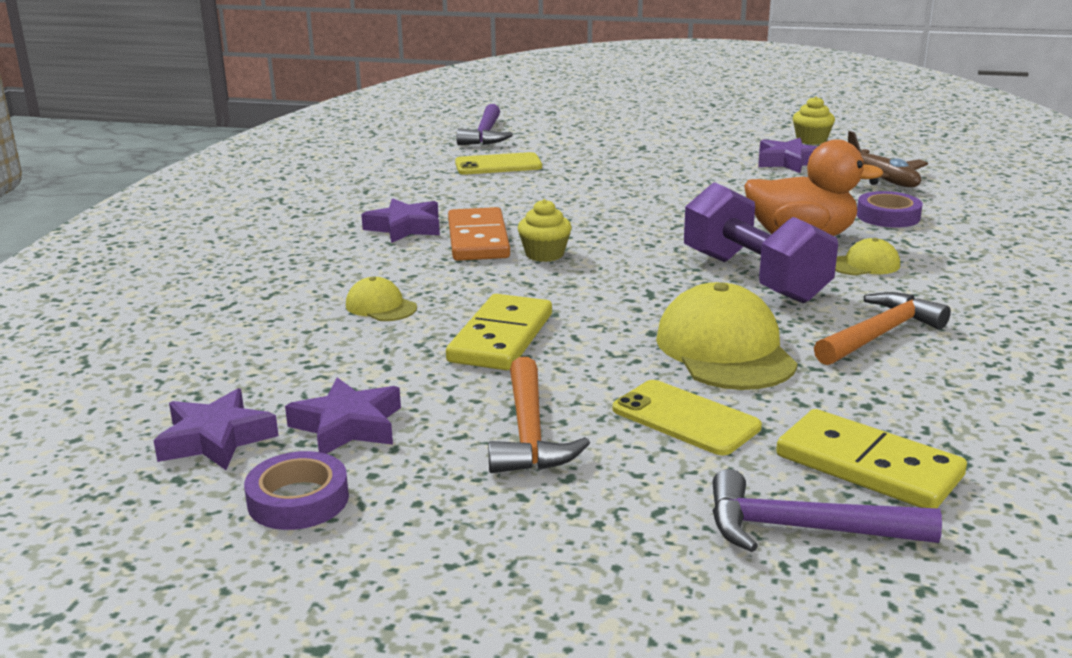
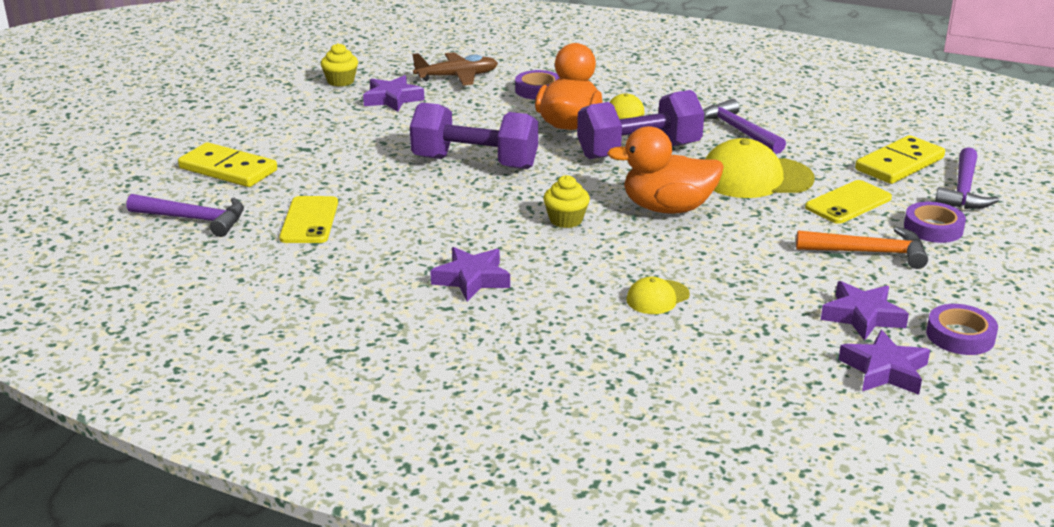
camera: 80 degrees left, 5 degrees up
(478, 239) = (519, 245): orange domino -> none
(501, 338) = (726, 251): yellow domino -> yellow domino (228, 169)
(600, 301) = (667, 208): none -> orange duck
(634, 491) = (933, 228): none -> purple tape
(658, 206) = (475, 163): none -> purple dumbbell
(879, 334) = (738, 131): orange hammer -> purple hammer

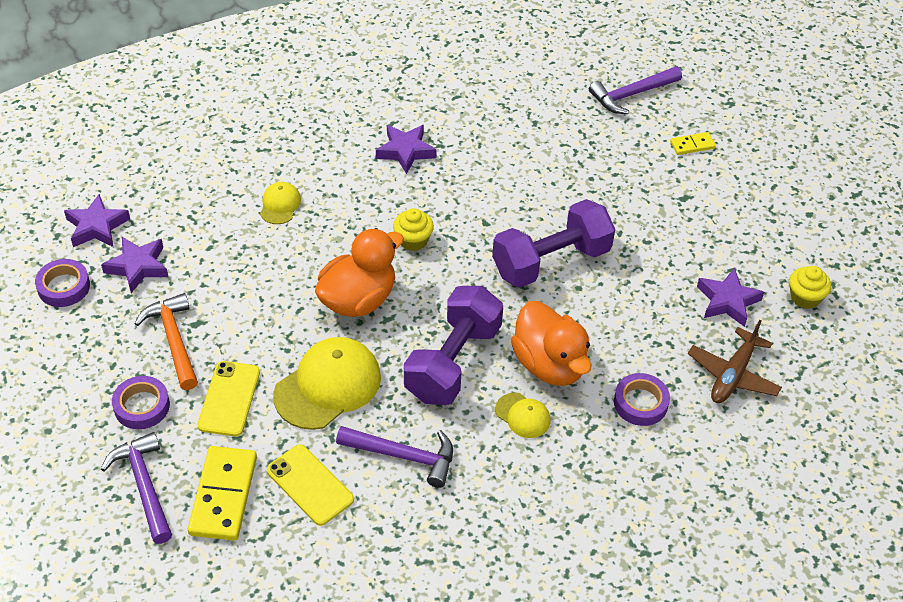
camera: 135 degrees right, 20 degrees up
(228, 169) = (692, 145): yellow domino -> yellow domino, size x0.52
(309, 220) = (567, 136): yellow phone -> yellow phone (310, 485)
(868, 252) = (174, 340): orange hammer -> orange hammer turned 105 degrees clockwise

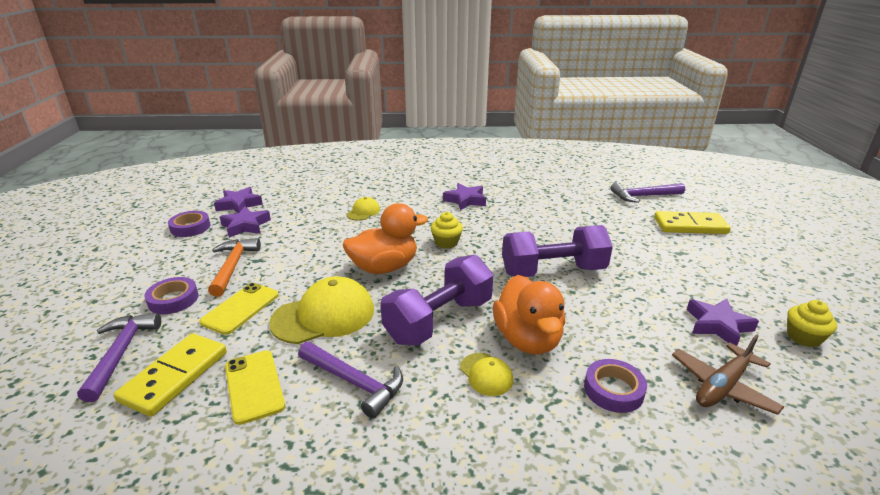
camera: 20 degrees right, 20 degrees down
(692, 145) = (690, 226): yellow domino -> yellow domino, size x1.94

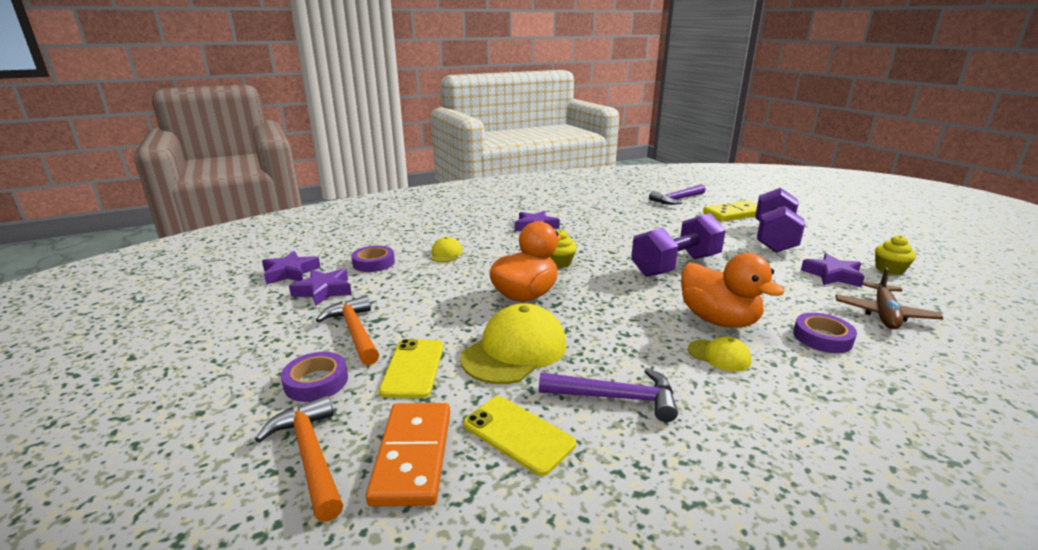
camera: 25 degrees left, 5 degrees down
(121, 353) = (310, 455): purple hammer -> orange hammer
(175, 376) = (413, 455): yellow domino -> orange domino
(190, 227) = (251, 306): purple tape -> purple tape (373, 263)
(439, 320) = (629, 325): purple dumbbell -> purple dumbbell (774, 238)

